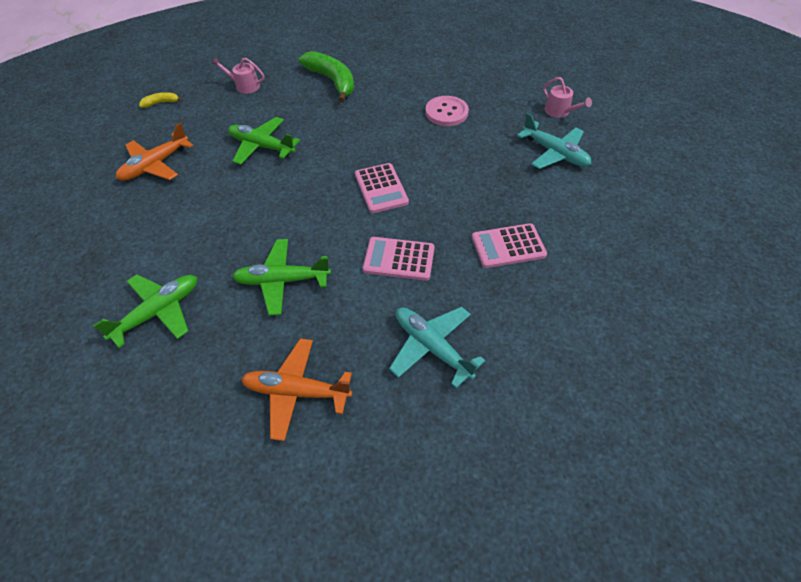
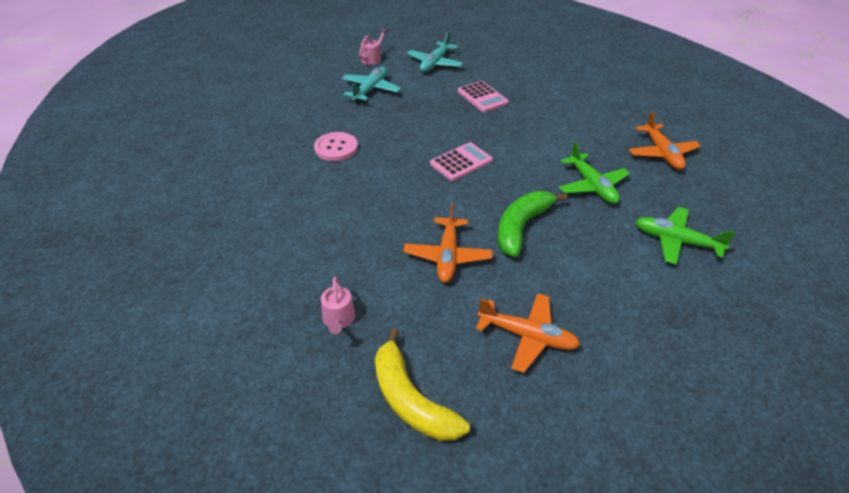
camera: 110 degrees left, 10 degrees down
(161, 103) = (411, 399): yellow banana -> yellow banana, size x2.16
(262, 146) = (447, 256): green plane -> orange plane
(332, 81) = (304, 239): green banana -> green banana (521, 227)
(399, 259) = (528, 138): pink calculator -> none
(432, 347) = (584, 112): turquoise plane -> turquoise plane (435, 63)
(559, 111) = (313, 92): pink watering can -> pink watering can (372, 58)

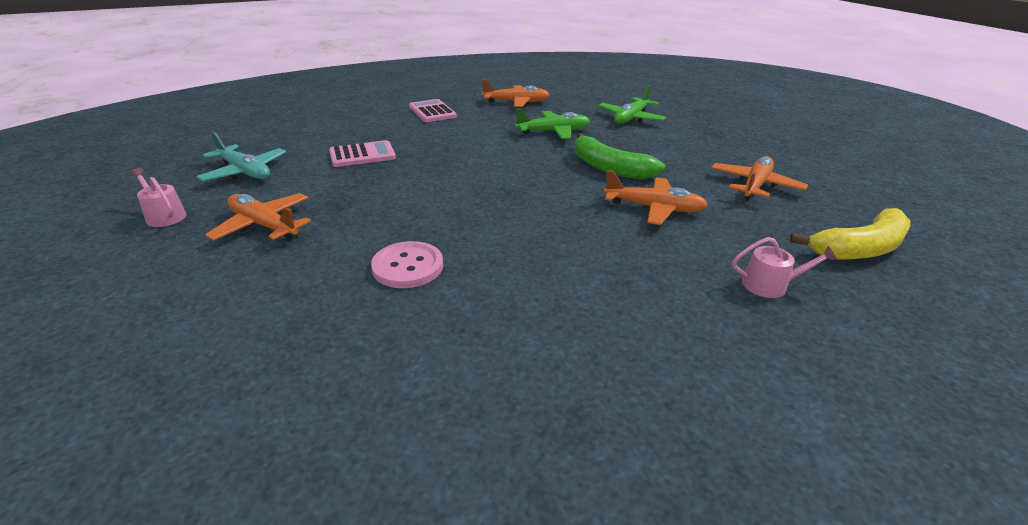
camera: 80 degrees left, 10 degrees down
(370, 90) = (264, 225): turquoise plane -> orange plane
(461, 162) = (489, 182): pink calculator -> pink calculator (432, 112)

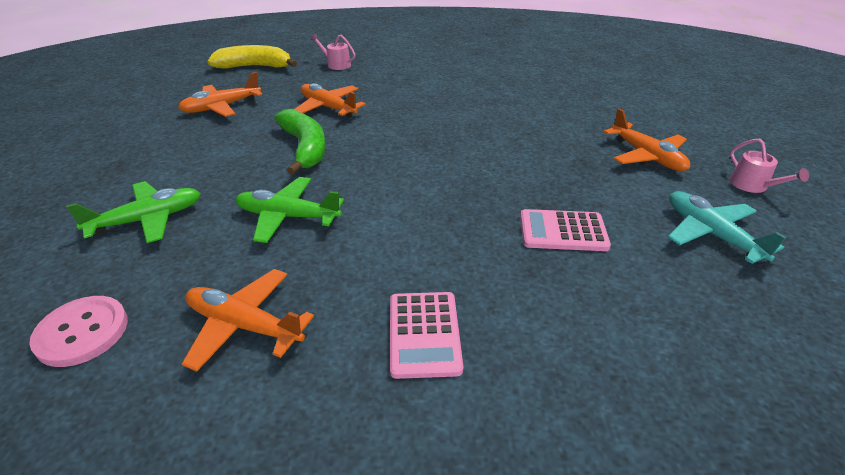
camera: 155 degrees left, 5 degrees up
(408, 267) = (530, 107): pink button -> pink button (82, 332)

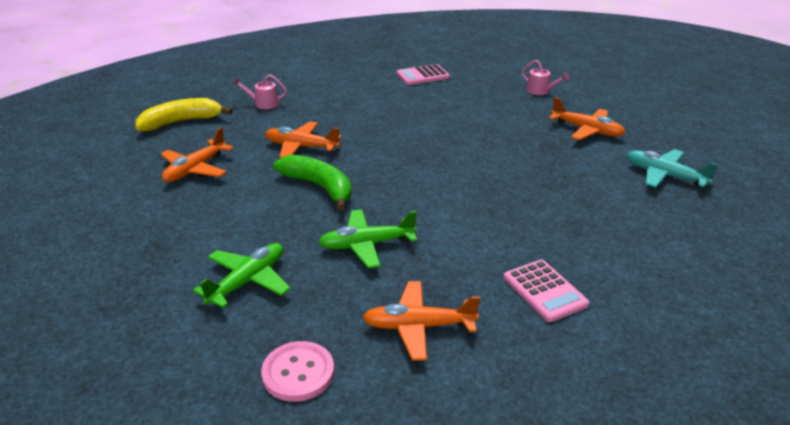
camera: 25 degrees left, 5 degrees down
(563, 231) = (575, 199): pink calculator -> pink calculator (422, 76)
(752, 185) = (667, 135): pink watering can -> pink watering can (540, 91)

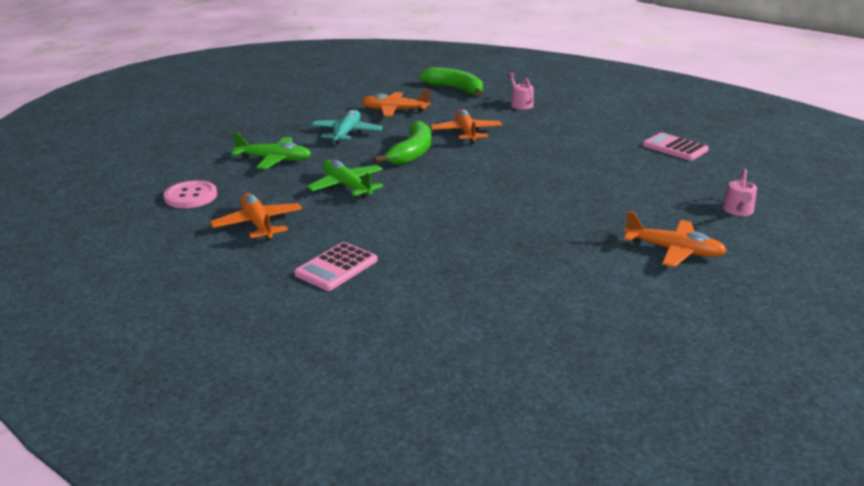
camera: 65 degrees right, 5 degrees down
(181, 122) = (455, 89): yellow banana -> green banana
(587, 130) = (673, 251): orange plane -> orange plane turned 75 degrees counterclockwise
(665, 175) = (621, 311): turquoise plane -> turquoise plane (346, 133)

